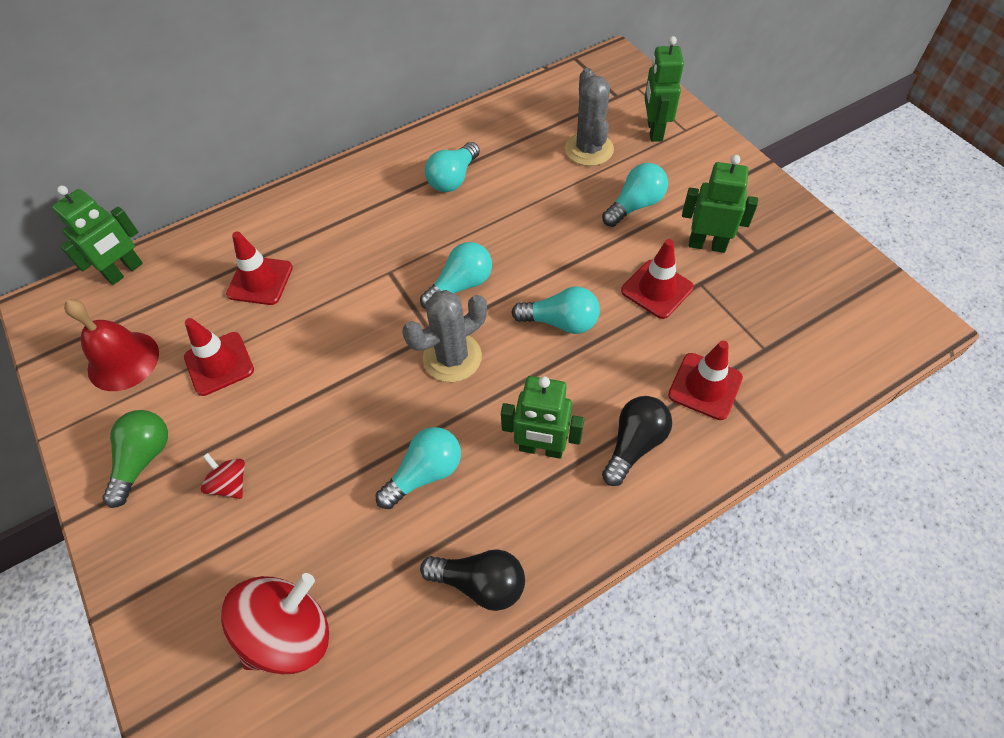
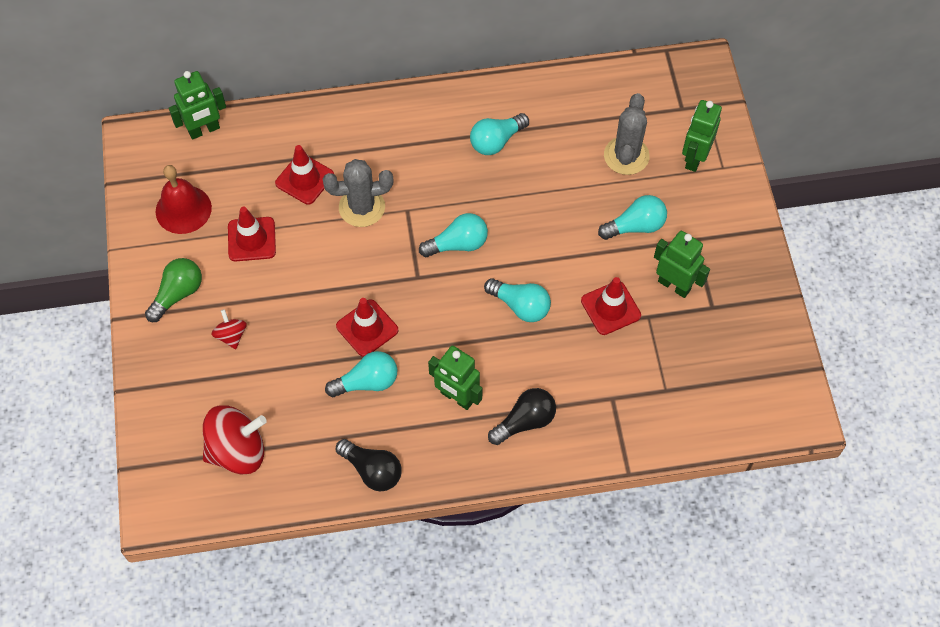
camera: 20 degrees right, 5 degrees up
(452, 357) = (424, 302): grey cactus -> grey cactus (362, 207)
(705, 386) = (602, 400): red traffic cone -> red traffic cone (367, 328)

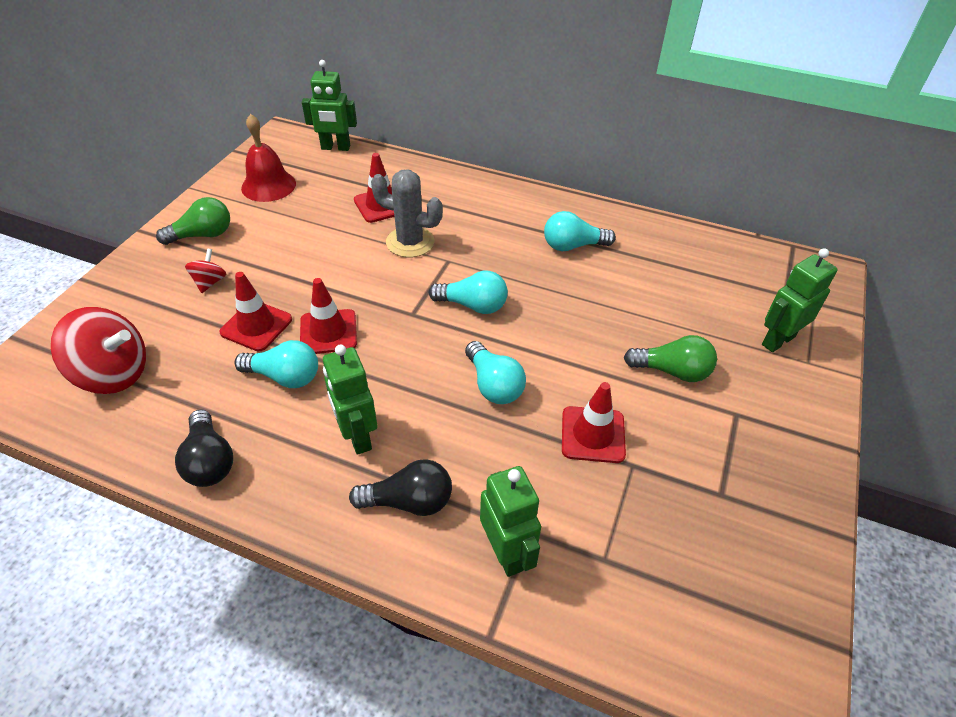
camera: 30 degrees right, 15 degrees down
(251, 239) = (298, 225): red traffic cone -> red traffic cone (256, 326)
(626, 156) = (699, 308): grey cactus -> none
(635, 226) = (672, 371): turquoise light bulb -> green light bulb
(674, 285) = (685, 448): green robot -> green robot (506, 553)

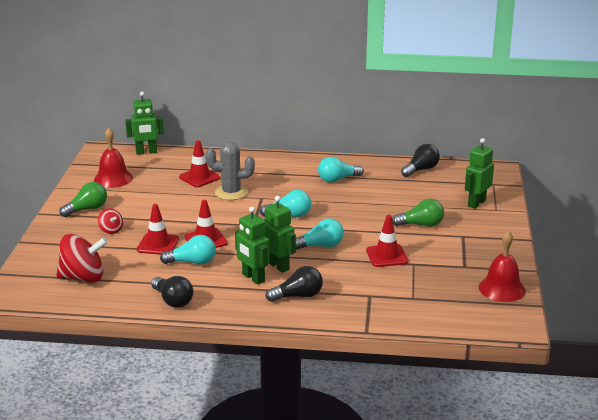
camera: 15 degrees left, 20 degrees down
(210, 282) = (111, 230): red spinning top -> red spinning top turned 150 degrees clockwise
(493, 385) = (320, 246): turquoise light bulb -> turquoise light bulb turned 60 degrees counterclockwise
(506, 553) = (361, 304): green robot -> green robot (278, 266)
(705, 250) = (421, 170): none -> black light bulb
(778, 577) = (502, 288): none -> red bell

